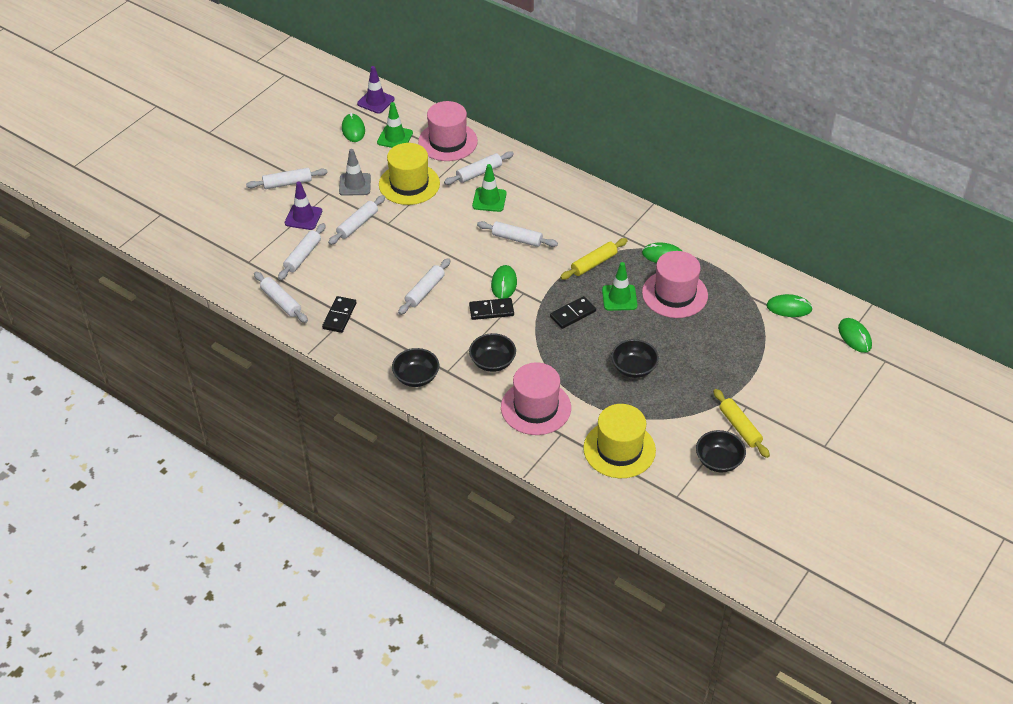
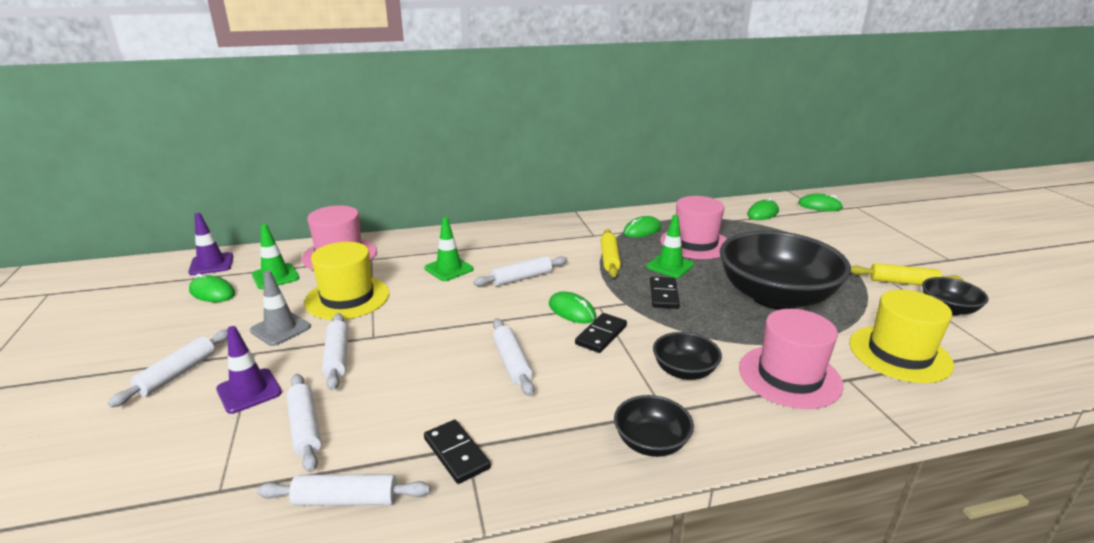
camera: 50 degrees left, 20 degrees down
(479, 173) = (407, 259): white rolling pin -> none
(633, 368) = (775, 297): black bowl -> black bowl, size x2.18

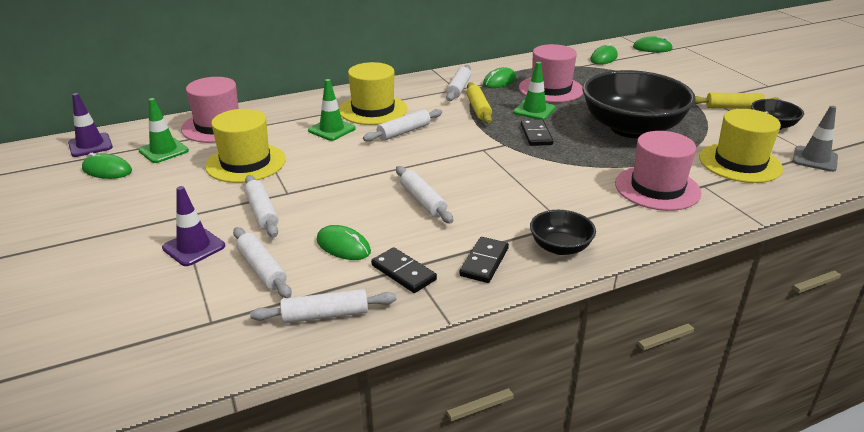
camera: 10 degrees left, 5 degrees up
(177, 374) = (116, 241): white rolling pin -> white rolling pin (458, 89)
(280, 329) = (194, 195): grey traffic cone -> grey traffic cone (815, 159)
(499, 251) = (373, 110): none -> yellow hat
(572, 311) = (459, 155): green mouse -> green mouse (343, 246)
(601, 335) = (492, 172): black domino -> black domino (484, 262)
(684, 371) = (571, 193): black bowl -> none

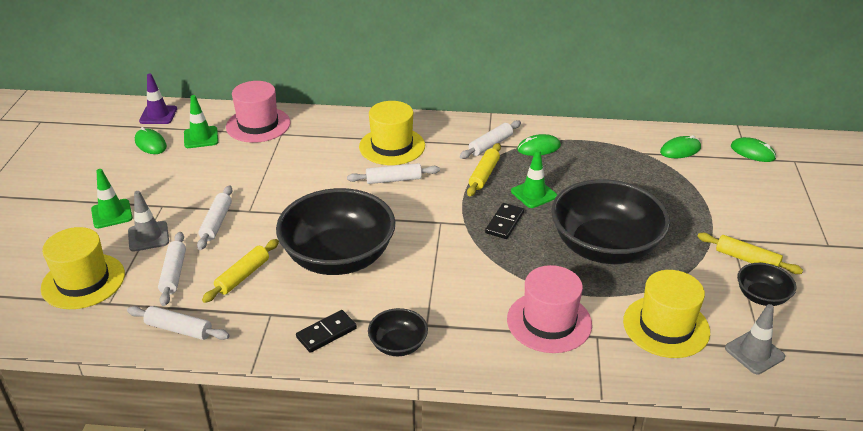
camera: 30 degrees right, 5 degrees up
(194, 247) = (148, 236): purple traffic cone -> grey traffic cone
(246, 163) = (246, 170): yellow hat -> yellow hat (83, 281)
(331, 129) = (339, 157): green traffic cone -> green traffic cone (112, 214)
(343, 246) = (243, 276): green mouse -> yellow rolling pin
(403, 272) = (261, 317): black domino -> none
(422, 201) = (338, 257): white rolling pin -> black bowl
(551, 89) = (578, 173): pink hat -> none

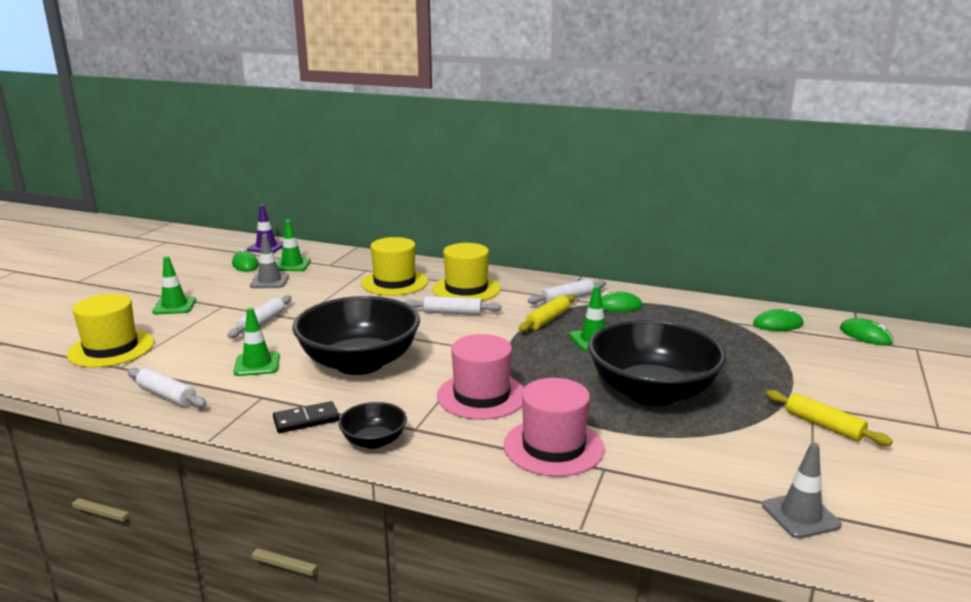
camera: 15 degrees right, 15 degrees down
(148, 236) = (193, 325): grey traffic cone -> grey traffic cone (269, 281)
(173, 273) = (195, 354): white rolling pin -> none
(243, 276) = (257, 364): yellow rolling pin -> green traffic cone
(258, 125) = (349, 262): pink hat -> pink hat (481, 396)
(504, 223) = (549, 358): black domino -> none
(666, 326) = (694, 472): yellow hat -> yellow hat (394, 282)
(761, 296) = (830, 462): black bowl -> none

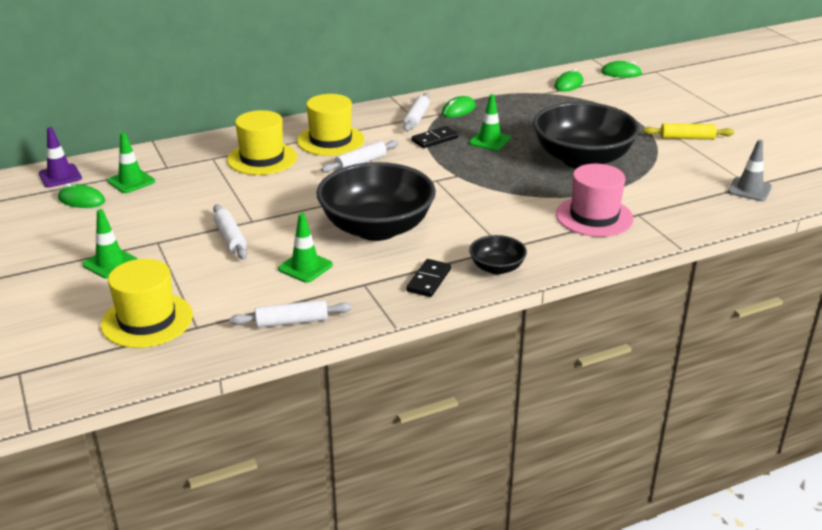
camera: 45 degrees left, 10 degrees up
(269, 281) = (147, 204): grey traffic cone -> none
(481, 396) = (499, 209): pink hat -> none
(548, 319) = (434, 139): yellow rolling pin -> black domino

